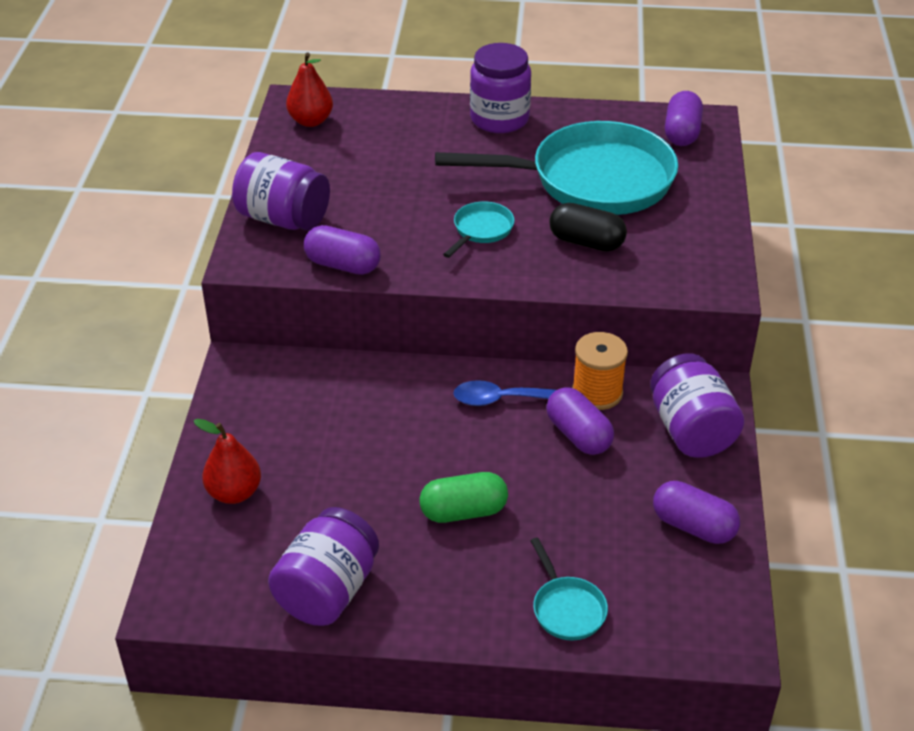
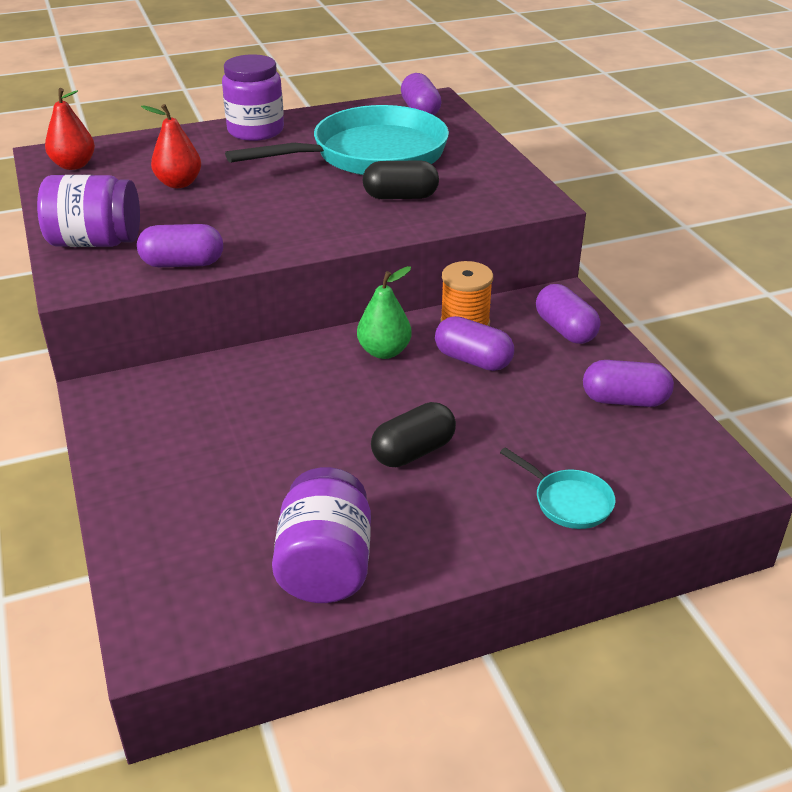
camera: 25 degrees left, 5 degrees down
(234, 493) = (166, 508): red pear -> red pear (179, 183)
(463, 511) = (413, 451): green capsule -> black capsule
(481, 230) = (299, 209): turquoise pan -> none
(502, 399) = (384, 351): blue spoon -> green pear
(691, 430) = (565, 329): purple jar -> purple capsule

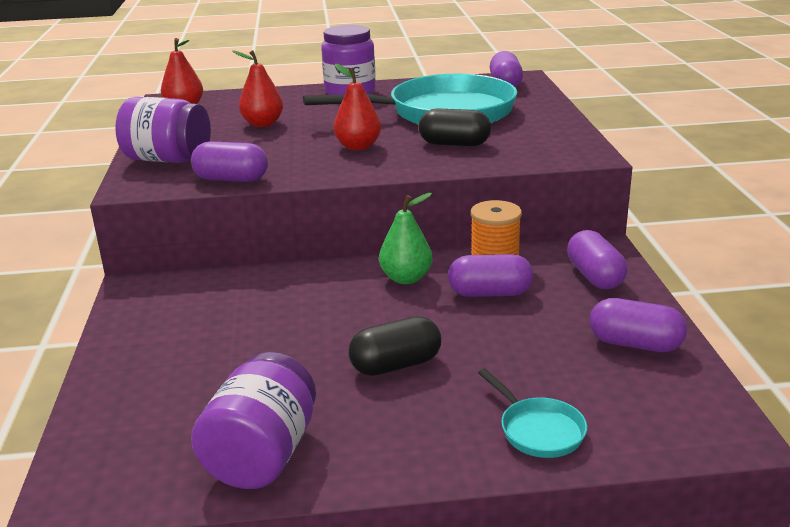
camera: 15 degrees right, 10 degrees down
(300, 208) = (358, 147): none -> red pear
(473, 360) = (490, 293): purple capsule -> purple capsule turned 45 degrees counterclockwise

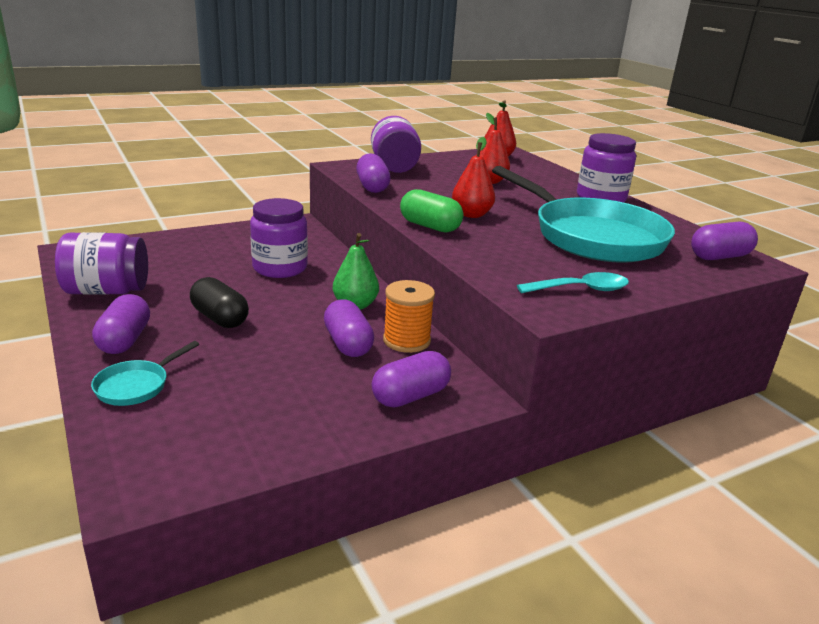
camera: 65 degrees right, 0 degrees up
(278, 313) = (280, 268): none -> purple jar
(380, 169) = (430, 226): none -> green capsule
(454, 144) = (514, 248): black capsule -> none
(552, 137) = (580, 289): none -> turquoise spoon
(635, 344) = (284, 427): purple capsule -> purple capsule (125, 340)

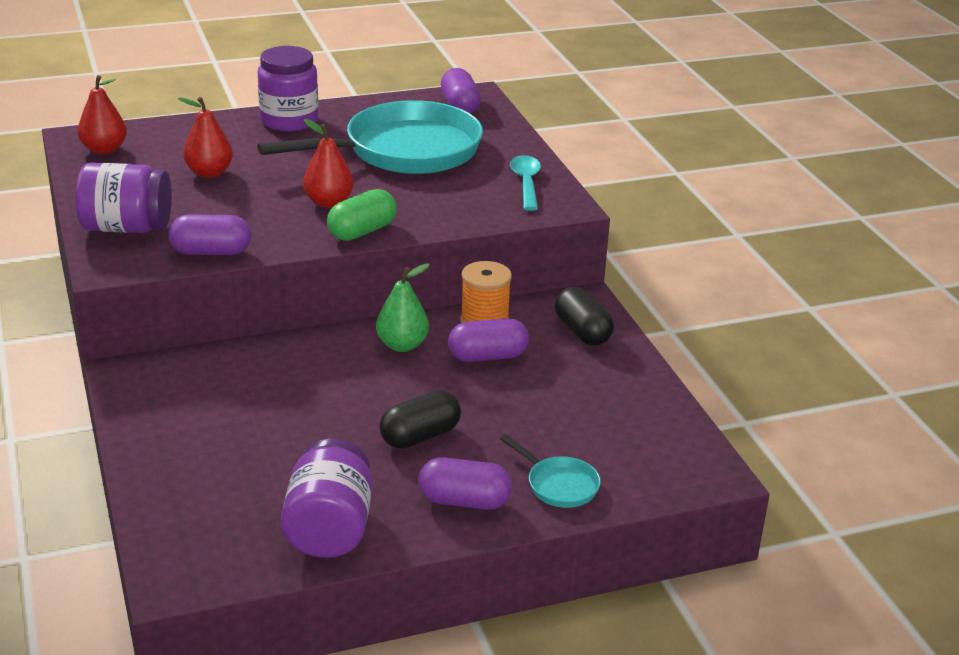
camera: 80 degrees left, 5 degrees up
(280, 268) = (288, 392): purple jar -> none
(410, 396) = (582, 332): purple capsule -> black capsule

